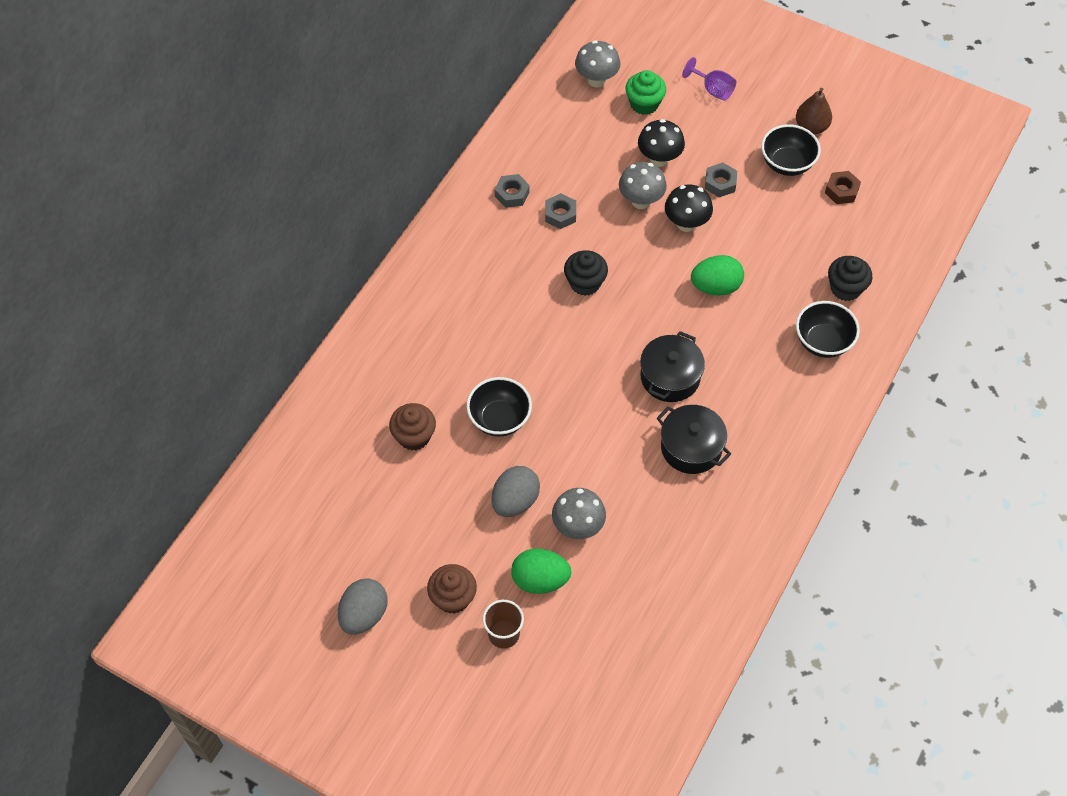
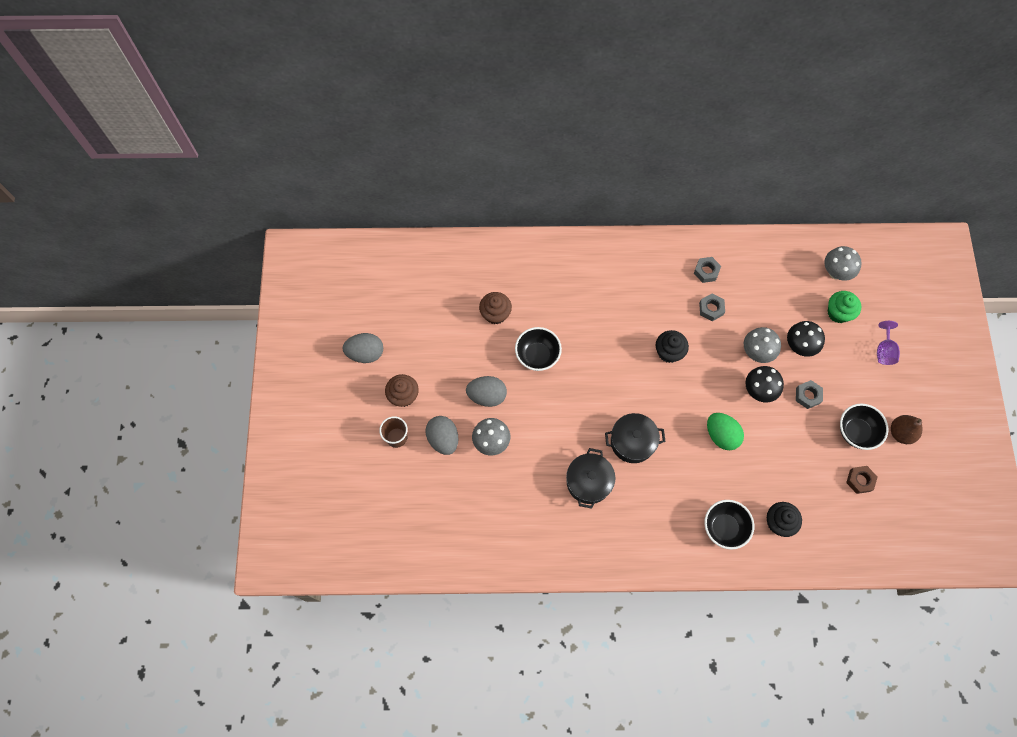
camera: 60 degrees right, 10 degrees up
(540, 580) = (443, 439): green egg -> grey egg

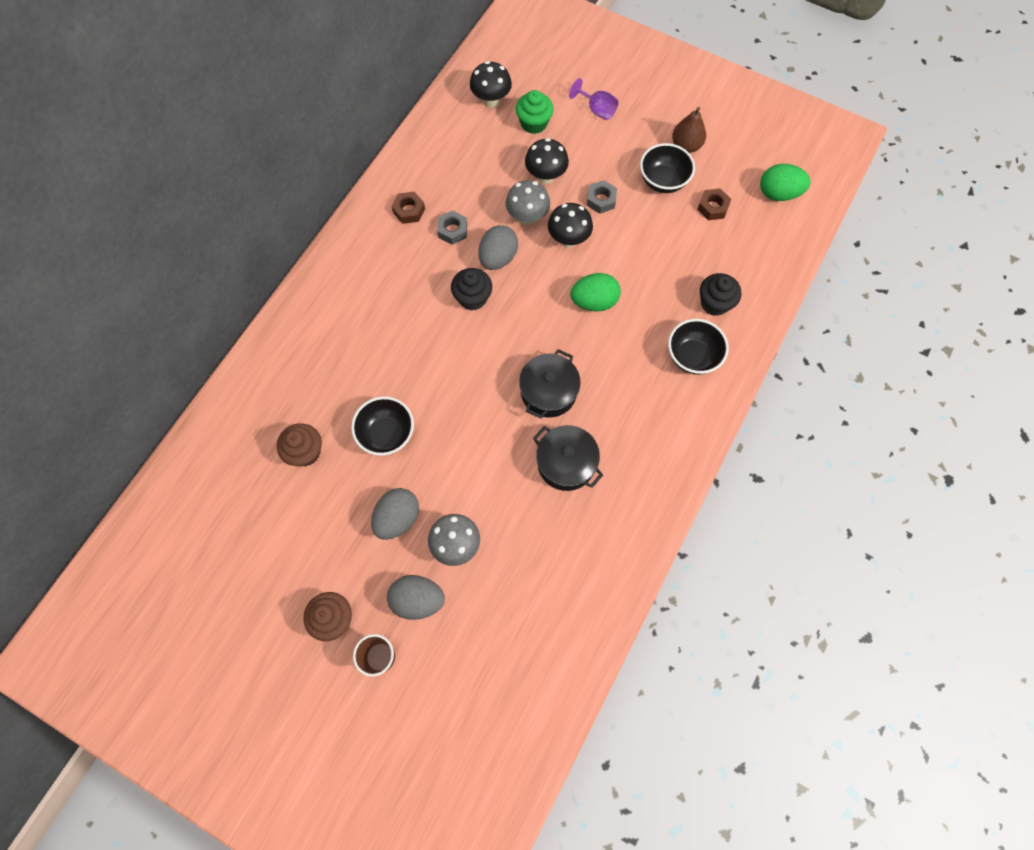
camera: 60 degrees left, 0 degrees up
(365, 353) = (247, 636): grey egg -> grey egg (498, 258)
(706, 271) = (409, 210): grey nut -> brown nut
(835, 272) = (491, 101): grey mushroom -> black mushroom
(908, 525) = (778, 193): none -> green egg

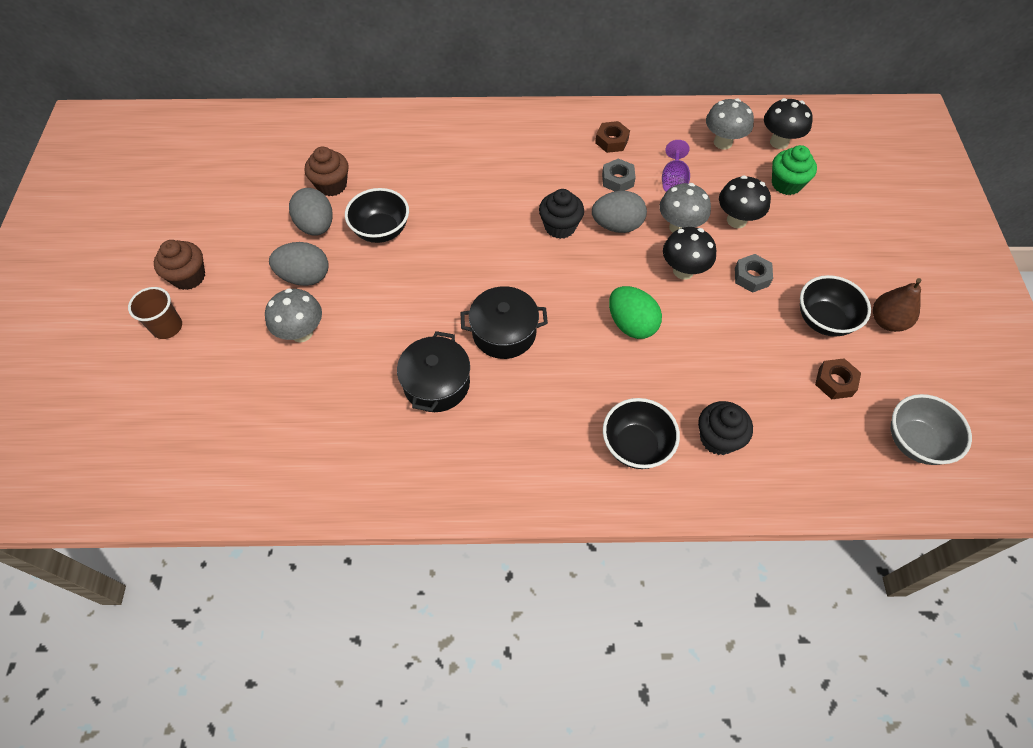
camera: 60 degrees right, 10 degrees down
(417, 600) = (233, 329): grey egg -> grey egg (316, 226)
(465, 137) = (722, 142): none -> grey mushroom
(597, 110) = (852, 225): purple goblet -> purple goblet (673, 181)
(778, 193) = (915, 442): green egg -> grey bowl

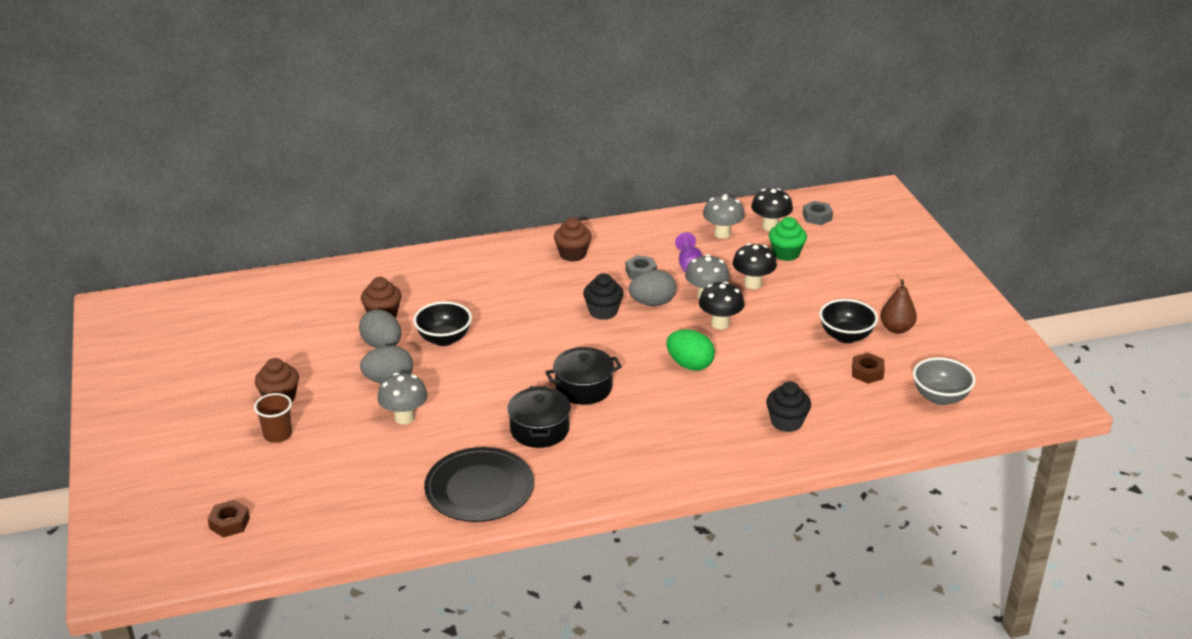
camera: 15 degrees left, 25 degrees down
(342, 457) = (479, 488): none -> black plate
(553, 141) = (572, 254): none -> brown cupcake
(612, 141) = (625, 247): brown nut -> brown nut (229, 523)
(636, 446) = (722, 438): black bowl -> none
(751, 277) = (778, 318): grey nut -> grey nut (817, 217)

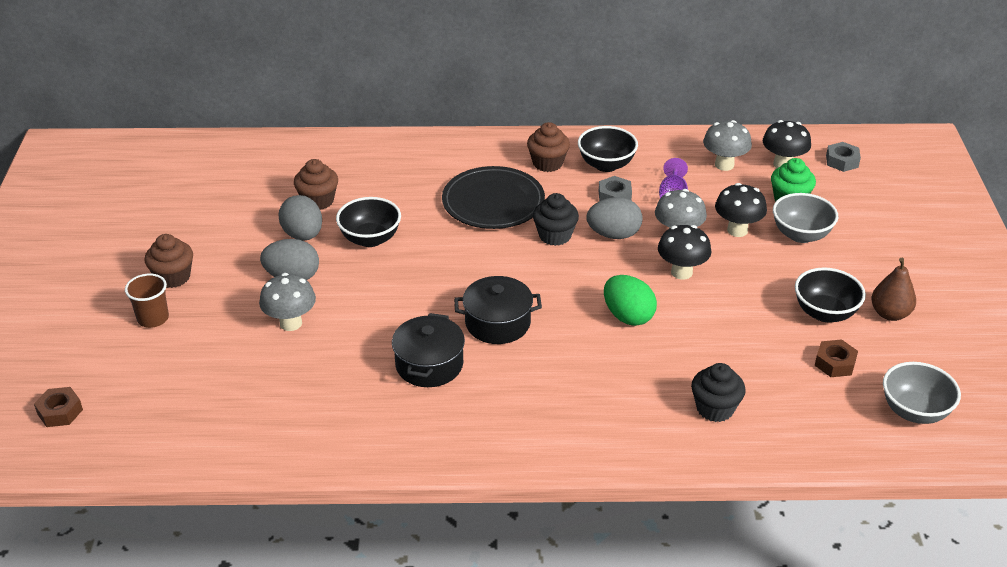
camera: 15 degrees right, 5 degrees up
(479, 488) = (335, 423): black plate -> black plate (493, 202)
(623, 248) = (606, 165): none -> black bowl
(805, 279) = (801, 235): none -> grey bowl

